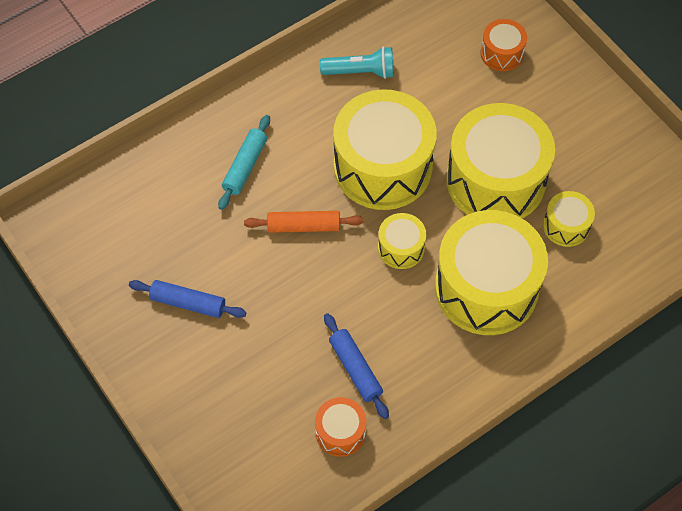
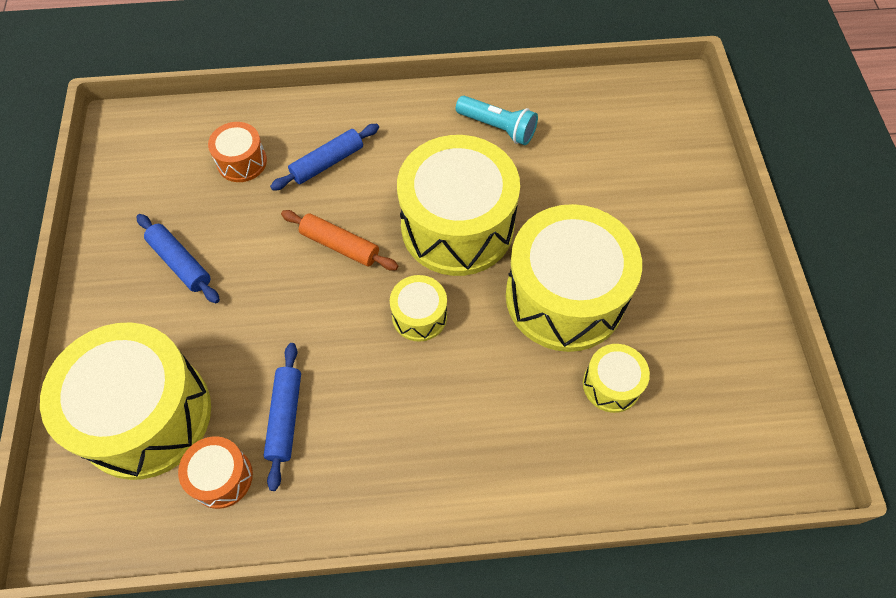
camera: 30 degrees right, 0 degrees up
(245, 166) = (327, 163): turquoise rolling pin -> blue rolling pin
(486, 287) = (480, 405): yellow drum -> yellow drum (146, 415)
(502, 53) = (653, 174): orange drum -> orange drum (242, 162)

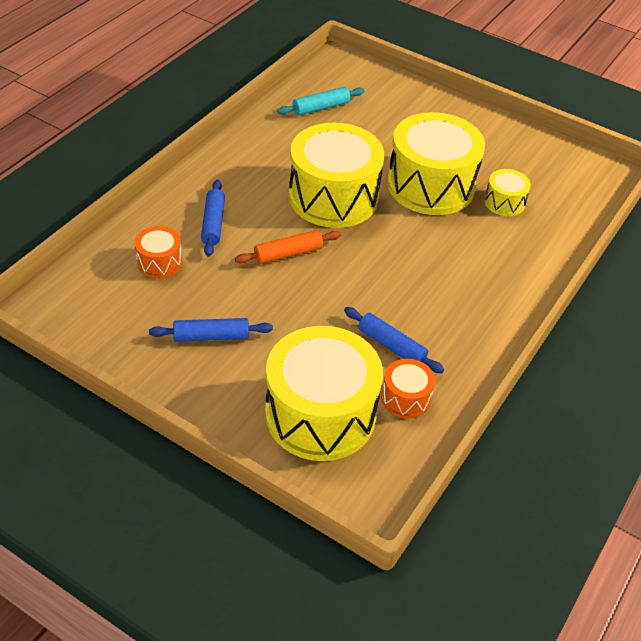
camera: 55 degrees left, 15 degrees down
(419, 316) = (380, 248): yellow drum -> none
(498, 128) = (279, 139): turquoise flashlight -> none
(584, 125) = (321, 107): none -> turquoise rolling pin

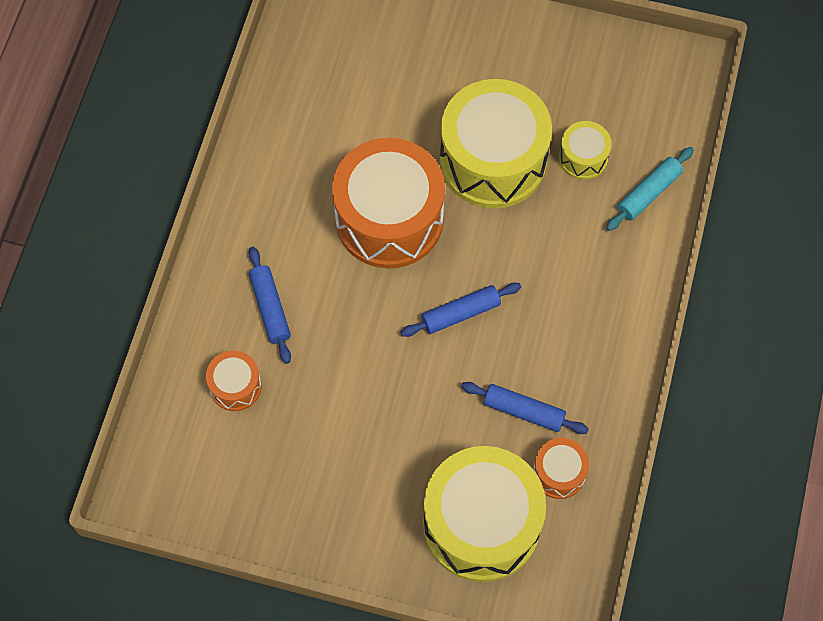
camera: 15 degrees left, 20 degrees up
(211, 336) = (334, 466): blue rolling pin -> blue rolling pin (460, 313)
(288, 253) = (370, 323): orange rolling pin -> none
(321, 107) = (321, 73): turquoise rolling pin -> turquoise rolling pin (648, 193)
(333, 197) = (389, 218): yellow drum -> orange drum

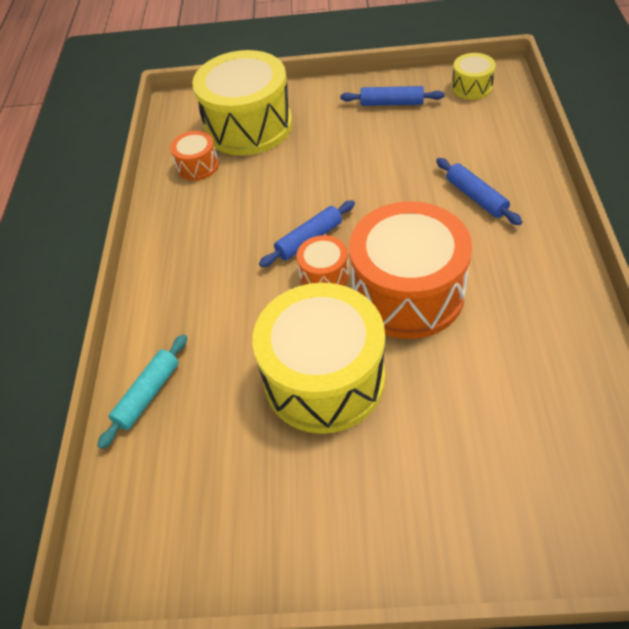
camera: 170 degrees right, 15 degrees down
(235, 386) = (471, 145): orange drum -> orange drum (324, 275)
(523, 411) = (234, 192): blue rolling pin -> blue rolling pin (391, 103)
(583, 157) = (225, 411): yellow drum -> yellow drum (471, 87)

